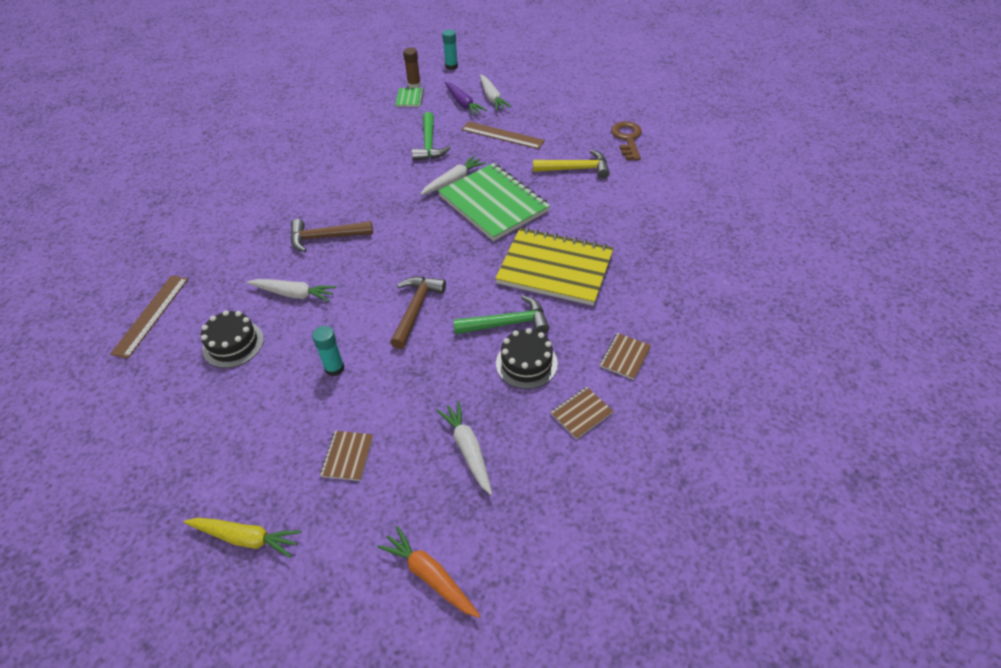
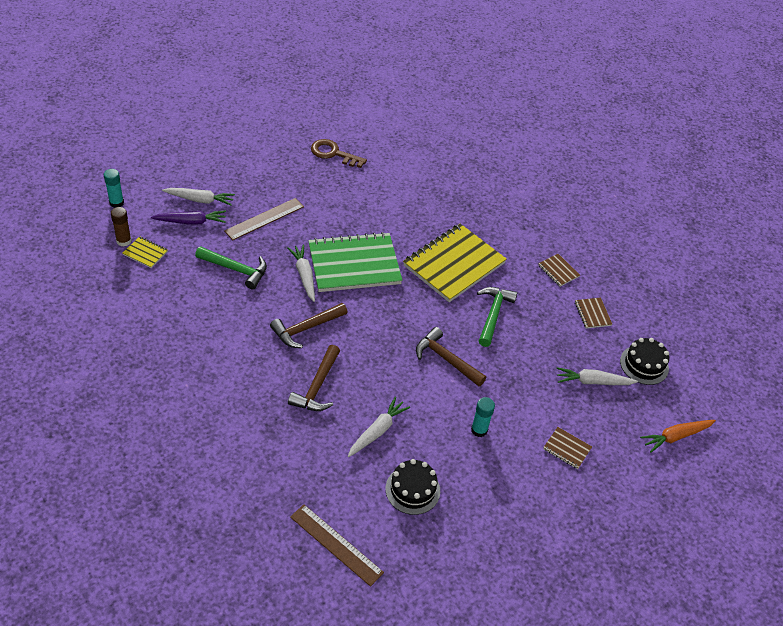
camera: 70 degrees left, 0 degrees up
(246, 538) = (608, 528): yellow carrot -> none
(390, 206) = (306, 328): none -> brown hammer
(410, 98) = (145, 253): green notebook -> yellow notebook
(526, 363) = (536, 321): black cake -> black cake (644, 365)
(575, 169) = (348, 199): yellow hammer -> none

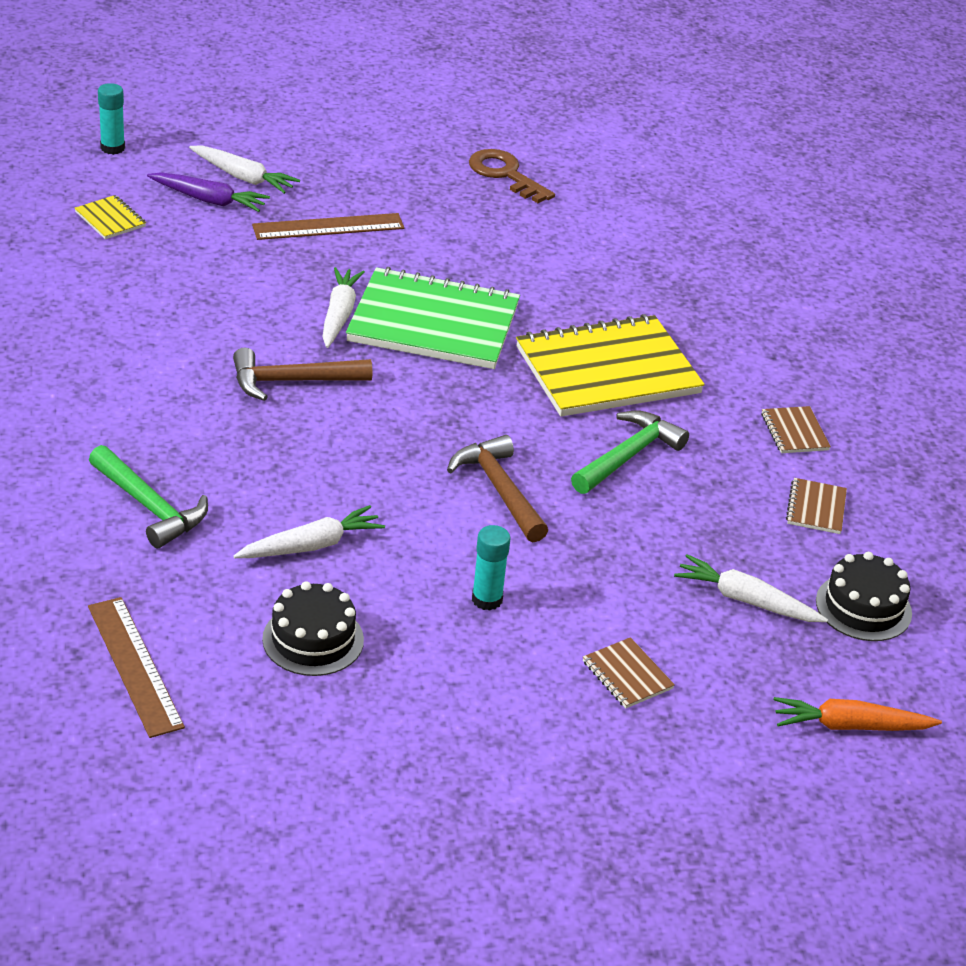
camera: 25 degrees right, 10 degrees down
(124, 241) = (89, 196): brown glue stick -> none
(235, 269) = (234, 277): green hammer -> green hammer (149, 507)
(317, 386) = (255, 459): brown hammer -> none

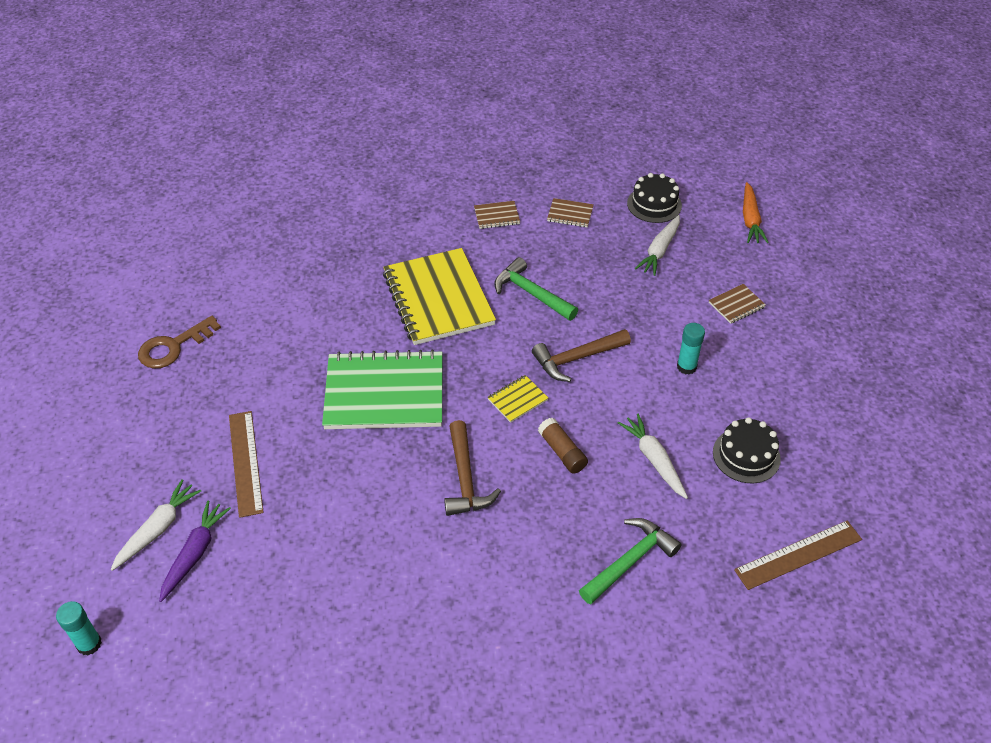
camera: 85 degrees left, 10 degrees up
(110, 219) = (222, 631): yellow notebook -> yellow notebook (517, 400)
(330, 463) = (562, 452): none -> brown glue stick
(339, 314) = (374, 451): white carrot -> none
(433, 323) = (384, 393): green notebook -> green notebook turned 75 degrees clockwise

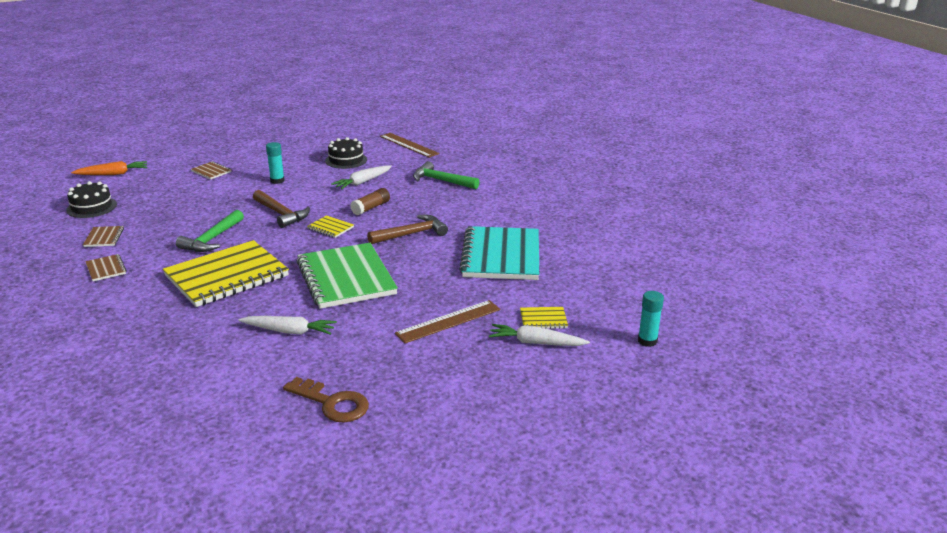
camera: 110 degrees left, 20 degrees down
(195, 553) = (543, 319): purple carrot -> yellow notebook
(360, 561) = (501, 256): none -> turquoise notebook
(659, 250) = (152, 200): white carrot -> white carrot (289, 331)

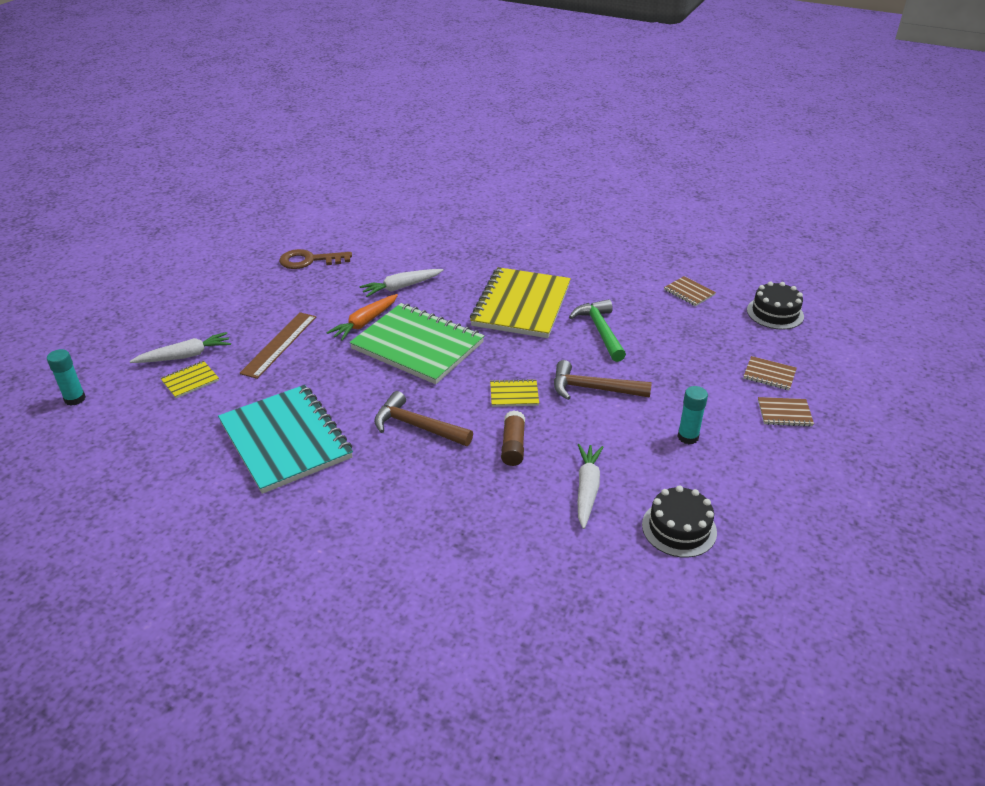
camera: 145 degrees right, 10 degrees up
(106, 269) = (624, 272): brown notebook -> brown notebook (769, 375)
(113, 174) = (863, 357): orange carrot -> orange carrot (365, 322)
(409, 145) = (652, 633): brown ruler -> none
(411, 234) = (417, 426): brown hammer -> brown hammer turned 90 degrees clockwise
(441, 181) = (488, 551): green hammer -> none

